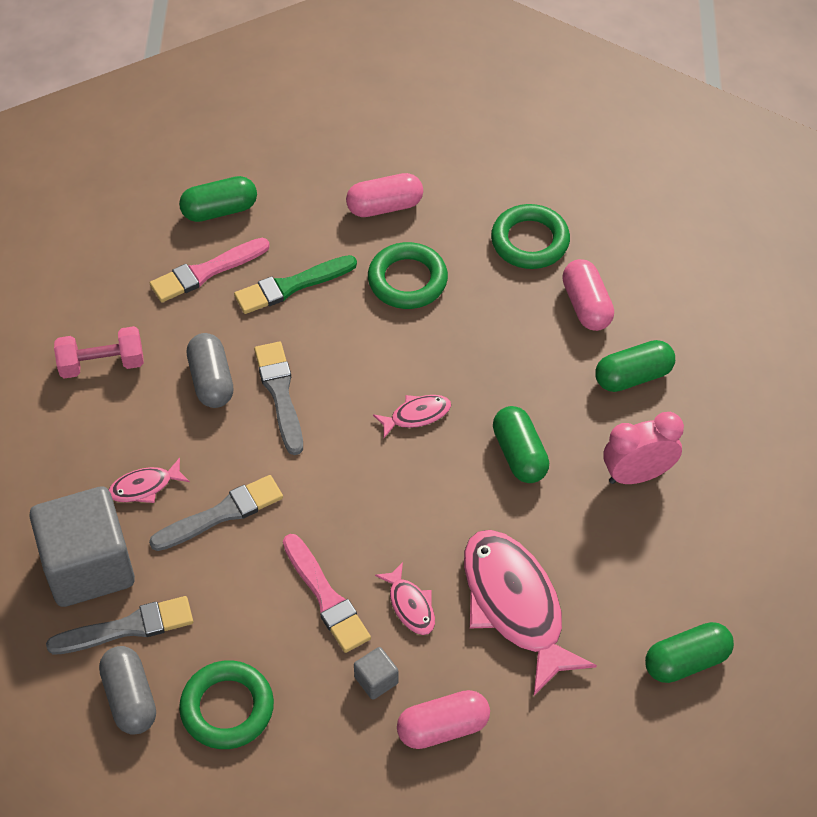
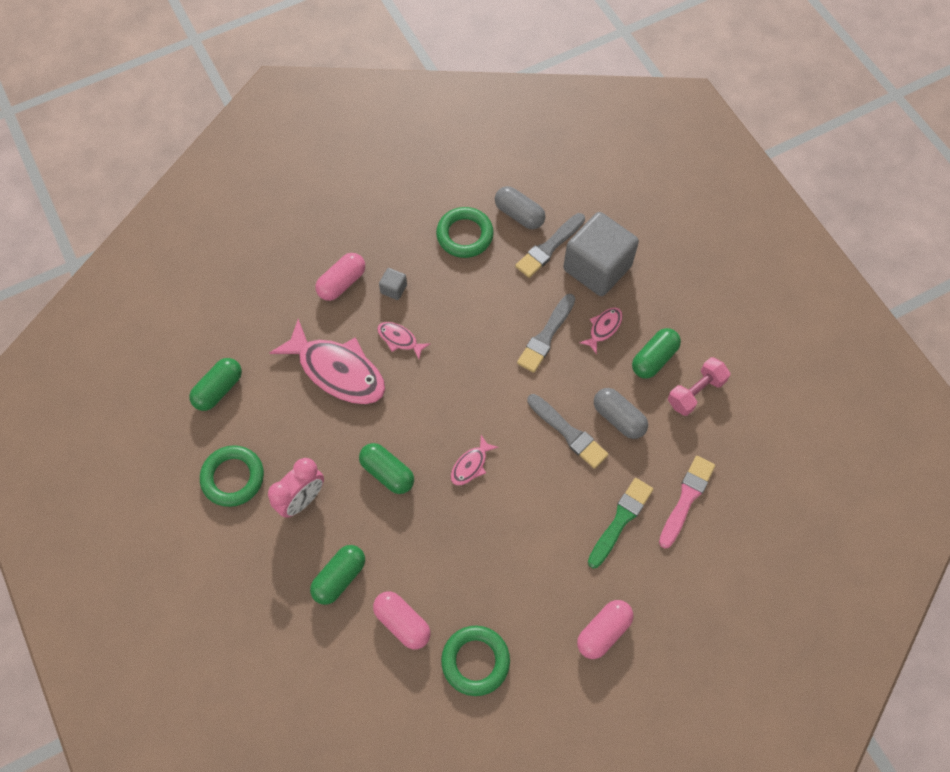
camera: 150 degrees right, 10 degrees up
(219, 210) = (718, 557): green capsule -> green capsule (654, 359)
(326, 597) = (451, 319): pink brush -> none
(407, 280) = (543, 571): green ring -> green ring (233, 477)

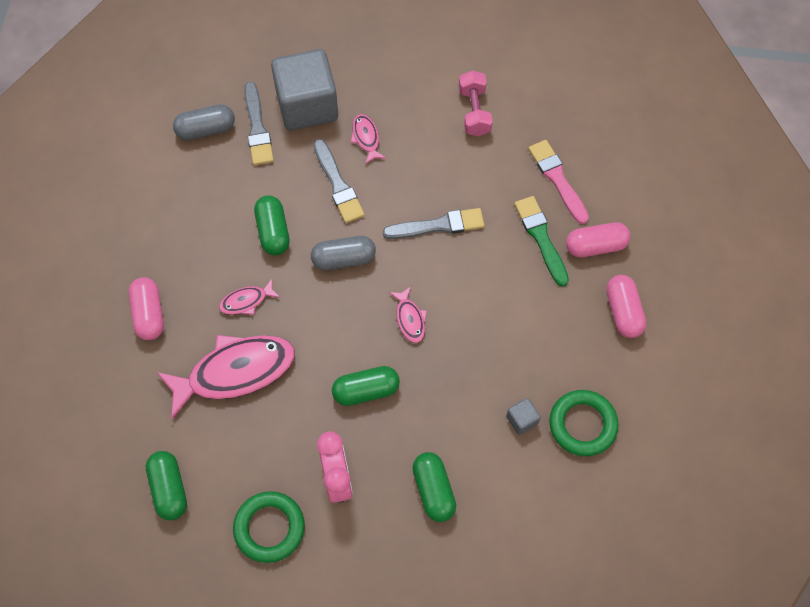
camera: 55 degrees left, 0 degrees up
(393, 289) = (192, 275): grey cube -> grey cube (522, 420)
(402, 623) = (510, 463): pink capsule -> pink capsule (595, 246)
(464, 235) = (188, 184): green ring -> none
(618, 418) = (454, 181): grey capsule -> grey capsule (344, 259)
(654, 359) = (422, 120): green capsule -> green capsule (273, 231)

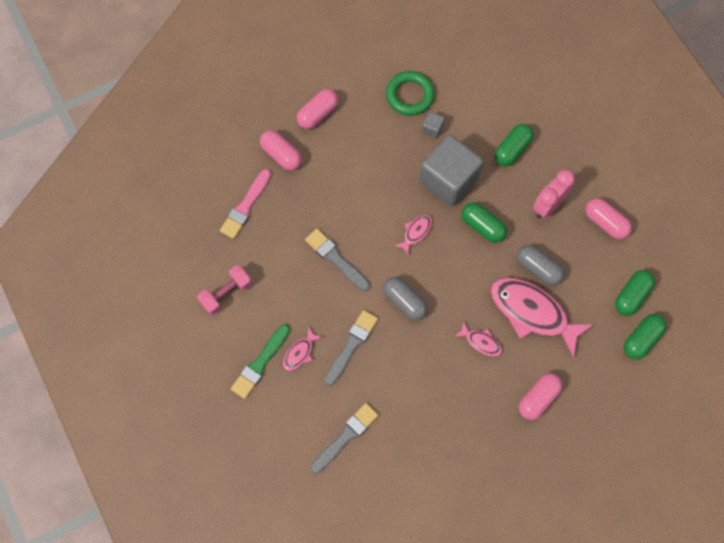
camera: 125 degrees left, 5 degrees up
(206, 129) = (373, 474): grey capsule -> grey capsule (538, 269)
(269, 528) = (605, 222): green ring -> pink capsule
(273, 231) = (419, 363): green capsule -> green capsule (641, 339)
(307, 105) = (301, 414): grey cube -> grey cube (448, 180)
(541, 238) = (299, 190): green brush -> green brush (260, 363)

